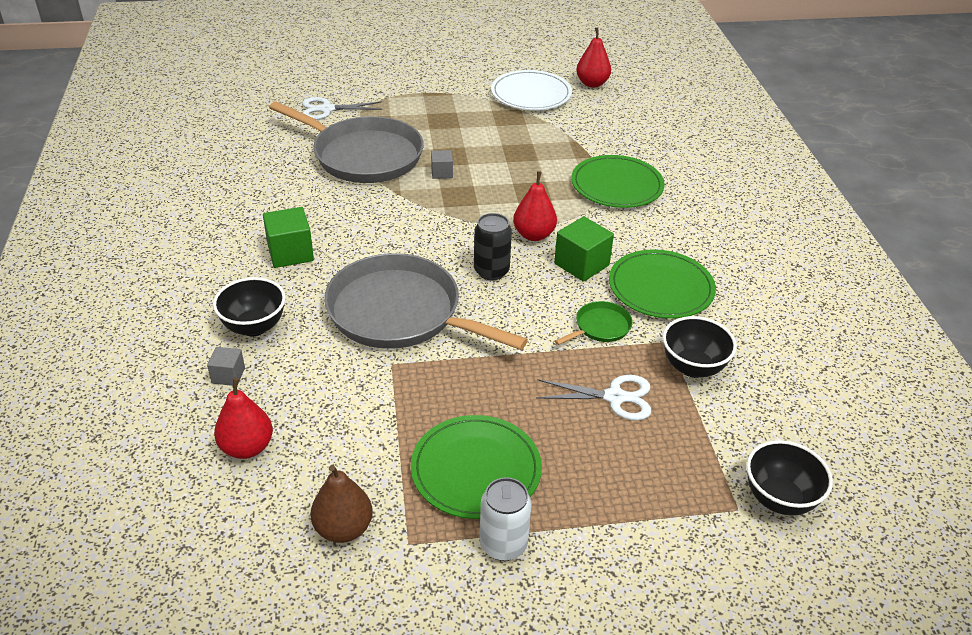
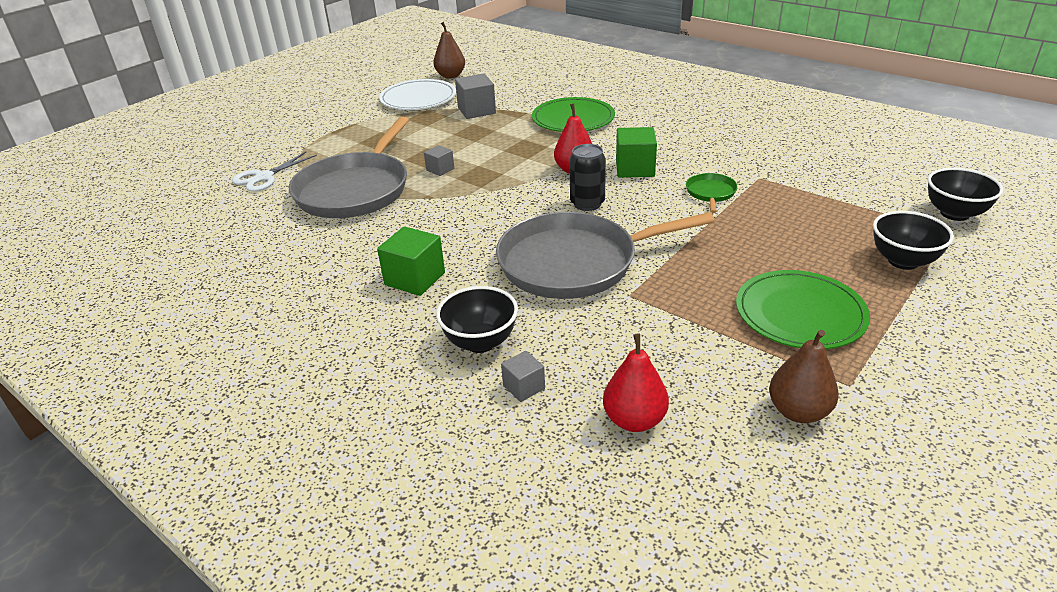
camera: 40 degrees left, 5 degrees down
(363, 156) = (355, 190): grey pan -> grey pan turned 120 degrees clockwise
(503, 544) = (895, 340): white can -> none
(555, 132) = (476, 110): none -> grey cube
(592, 83) = (450, 76): red pear -> brown pear
(615, 397) = (790, 222): white scissors -> none
(661, 288) = (702, 155): green plate -> none
(693, 367) = (796, 182): black bowl -> black bowl (903, 261)

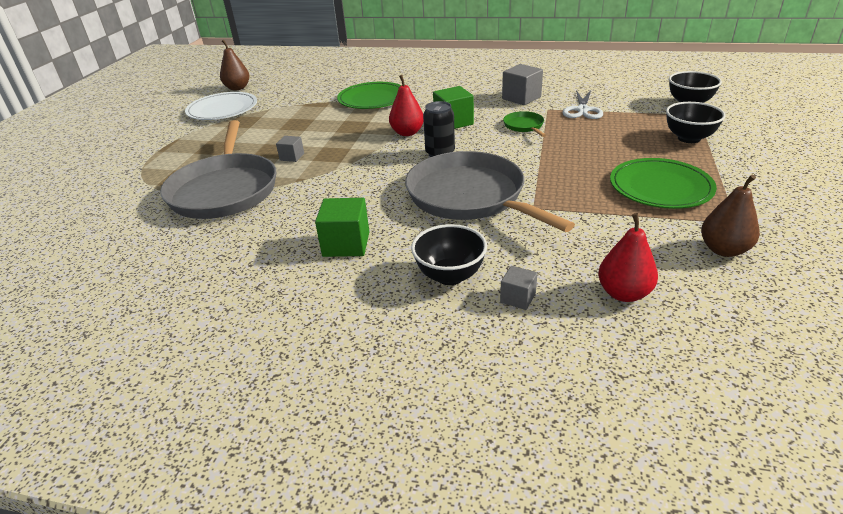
camera: 25 degrees left, 0 degrees up
(264, 177) = (119, 201): white scissors -> white scissors (582, 110)
(476, 110) = (285, 108): grey cube -> grey cube (521, 98)
(574, 263) = (470, 196): grey pan -> grey pan turned 90 degrees clockwise

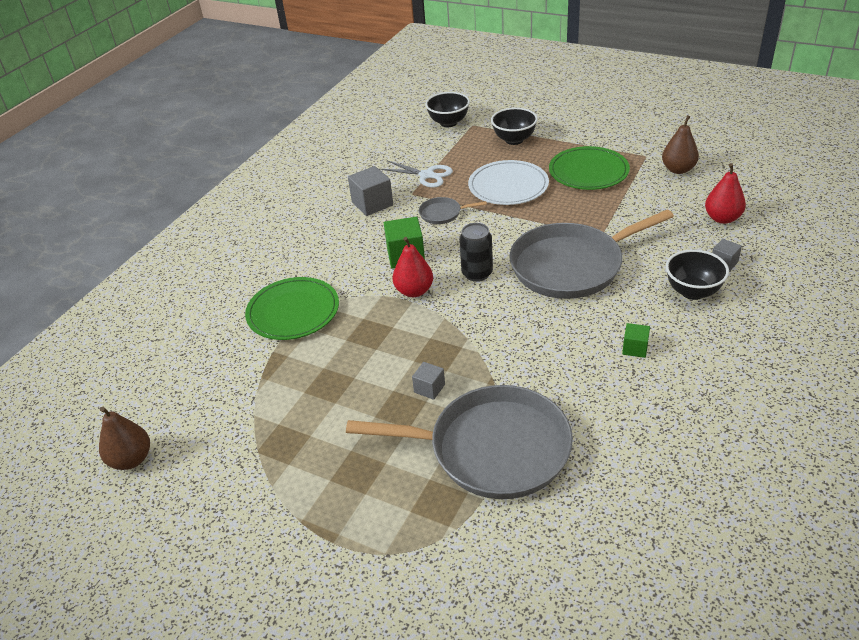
camera: 75 degrees left, 5 degrees up
(222, 109) = (216, 473): white plate -> white plate (508, 186)
(346, 244) = (635, 348): green cube -> green cube, size x0.57
(524, 126) = (442, 213): green pan -> grey pan

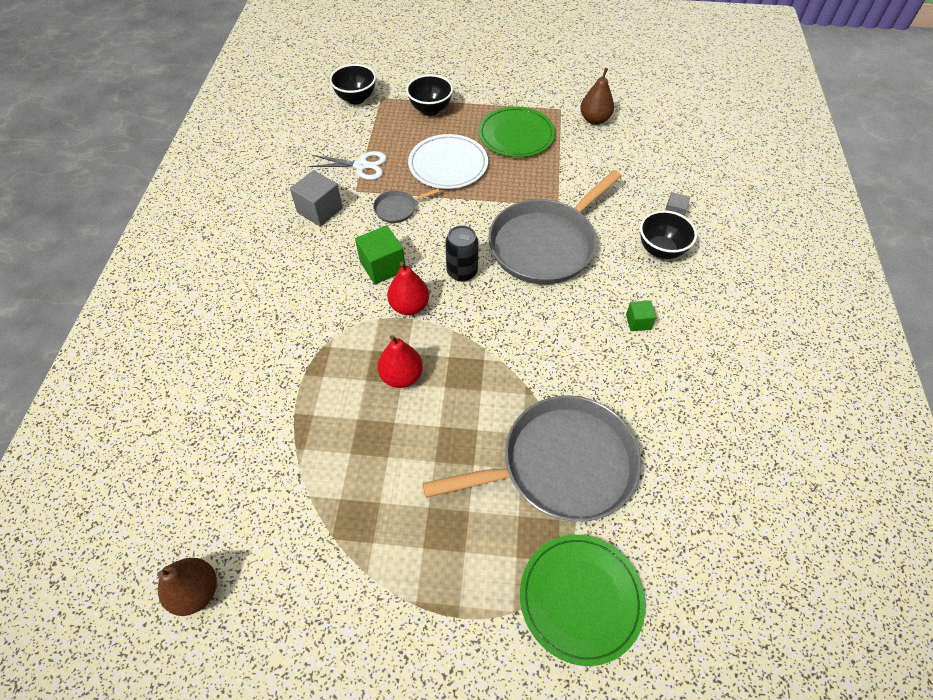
camera: 25 degrees left, 15 degrees up
(293, 311) = (294, 360): green plate -> green plate (580, 598)
(429, 388) = (473, 414): grey cube -> none
(722, 218) = (653, 166): red pear -> red pear (401, 376)

